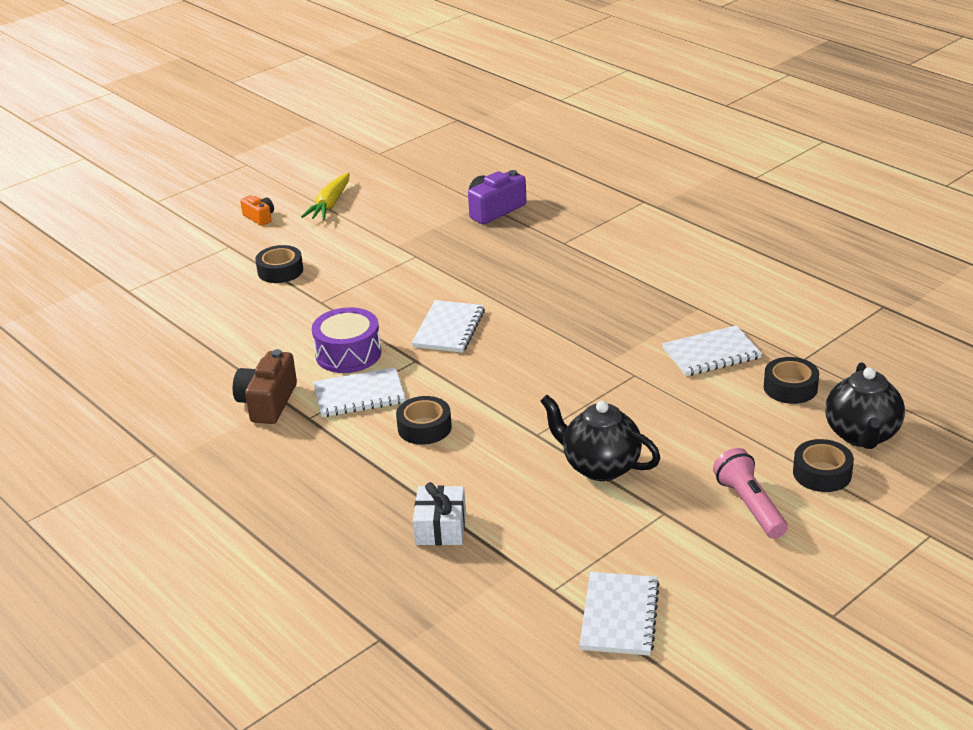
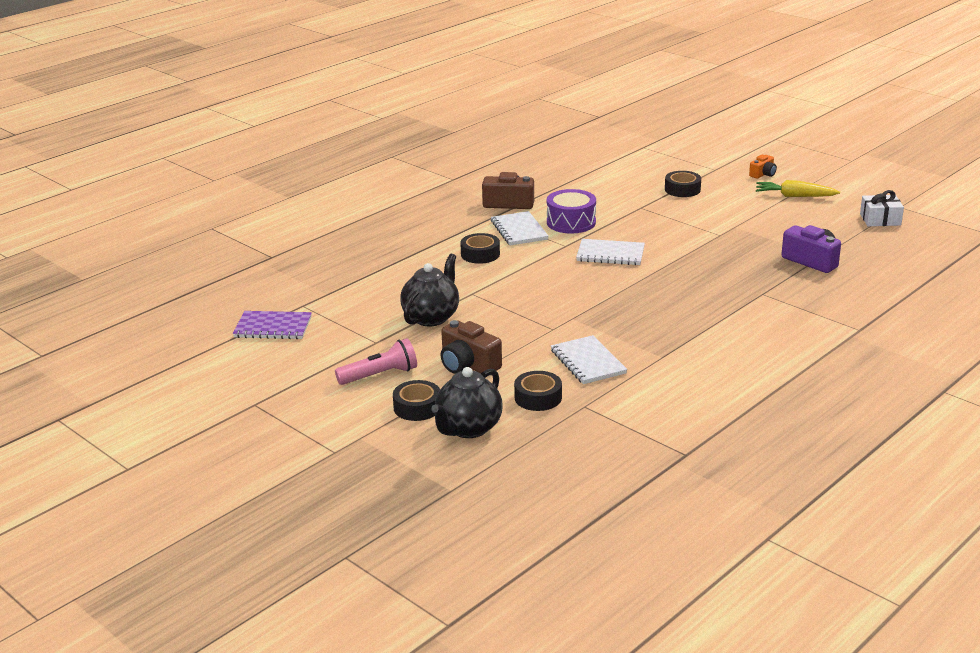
camera: 85 degrees right, 5 degrees down
(440, 527) = (370, 267): white gift -> white gift (880, 219)
(619, 616) = (273, 327): white notebook -> purple notebook
(721, 436) = (468, 365): none -> brown camera
(862, 435) = (468, 428): black teapot -> black teapot turned 60 degrees counterclockwise

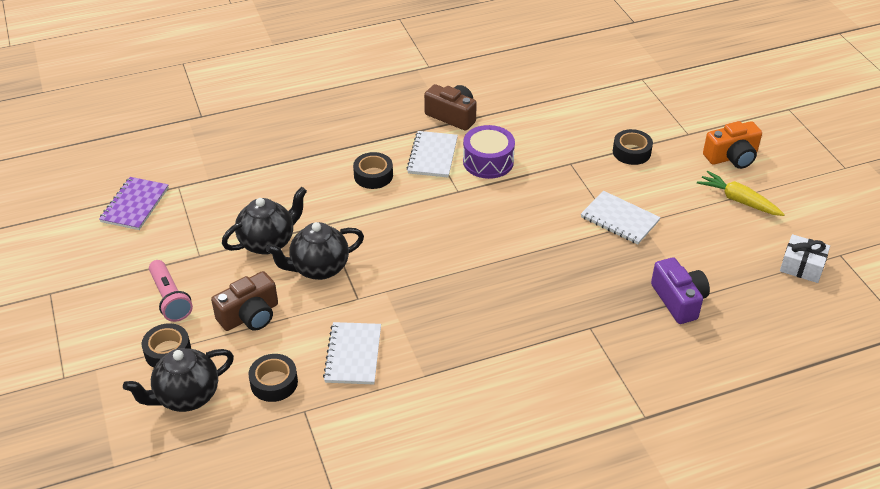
camera: 25 degrees right, 15 degrees up
(273, 327) = (135, 205): purple notebook -> purple notebook turned 75 degrees clockwise
(380, 375) = (170, 299): pink flashlight -> pink flashlight turned 60 degrees clockwise
(468, 365) = (250, 315): brown camera -> brown camera turned 105 degrees counterclockwise
(497, 320) = (319, 268): none -> black teapot
(610, 254) = (489, 218): white notebook -> white notebook (619, 219)
(763, 174) = (732, 157): orange camera -> orange camera, size x1.72

